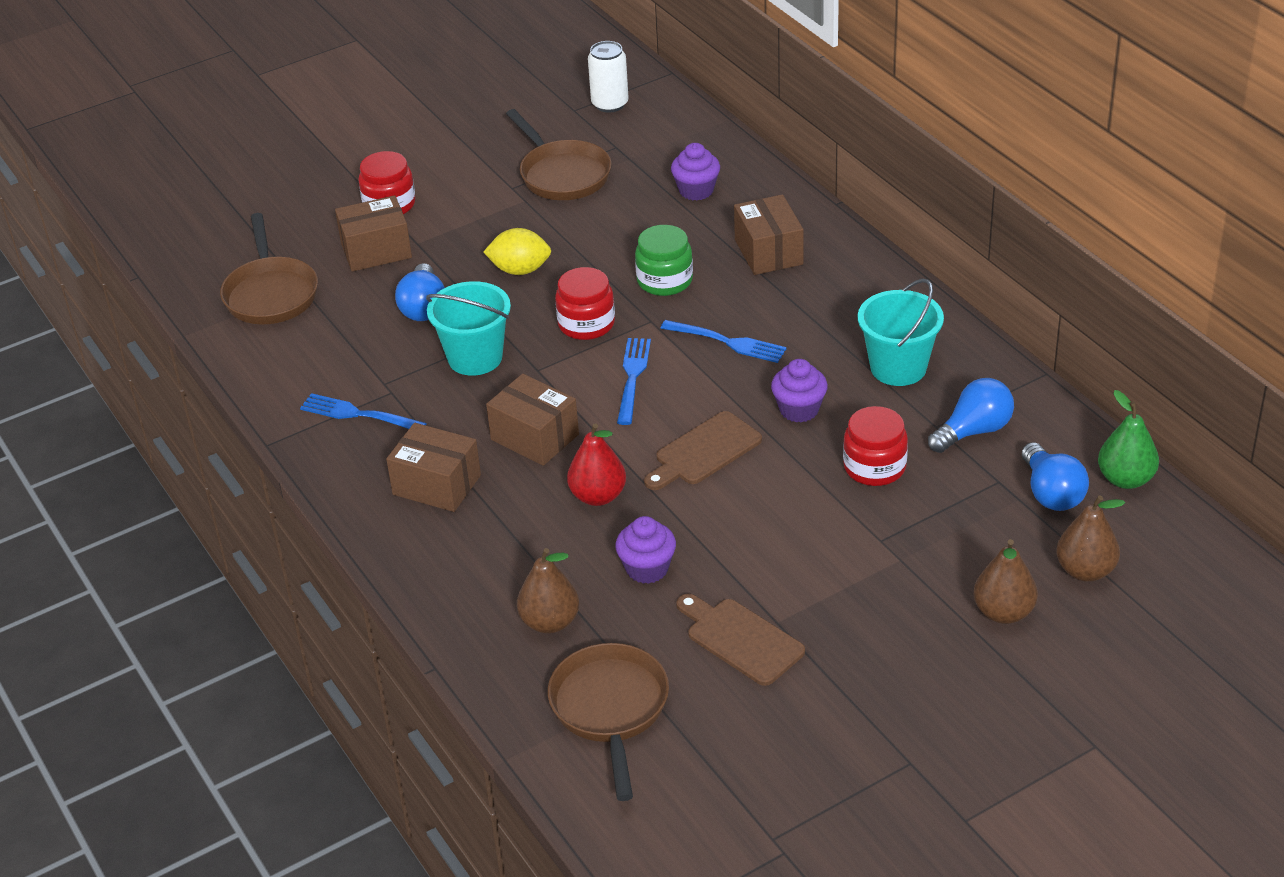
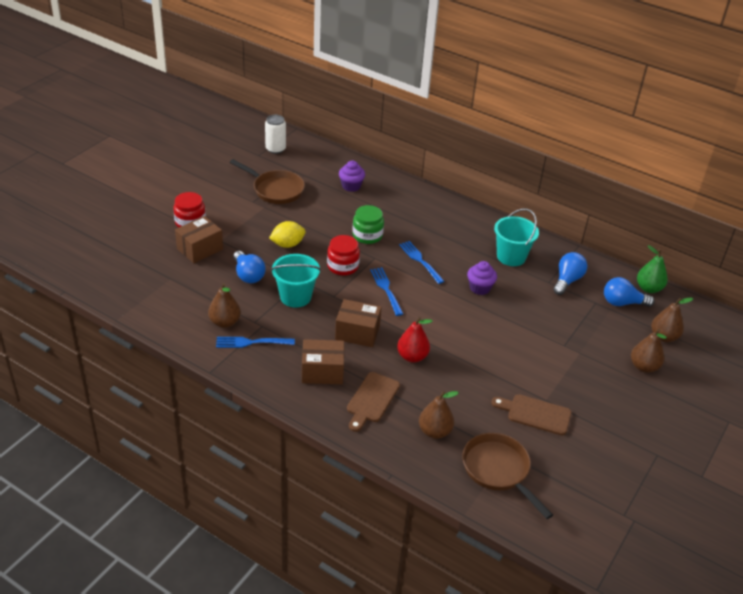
camera: 30 degrees left, 0 degrees up
(271, 294) = (154, 285): brown pan -> none
(338, 374) = (225, 322): none -> brown pear
(647, 568) = (464, 389): purple cupcake -> none
(704, 452) = (449, 320): brown cutting board -> brown cutting board (372, 400)
(726, 342) = (420, 261): blue fork -> blue fork turned 120 degrees counterclockwise
(768, 252) = (409, 211): brown box -> none
(874, 467) = (535, 309): red jar -> none
(1051, 493) = (622, 303): blue light bulb -> blue light bulb turned 135 degrees clockwise

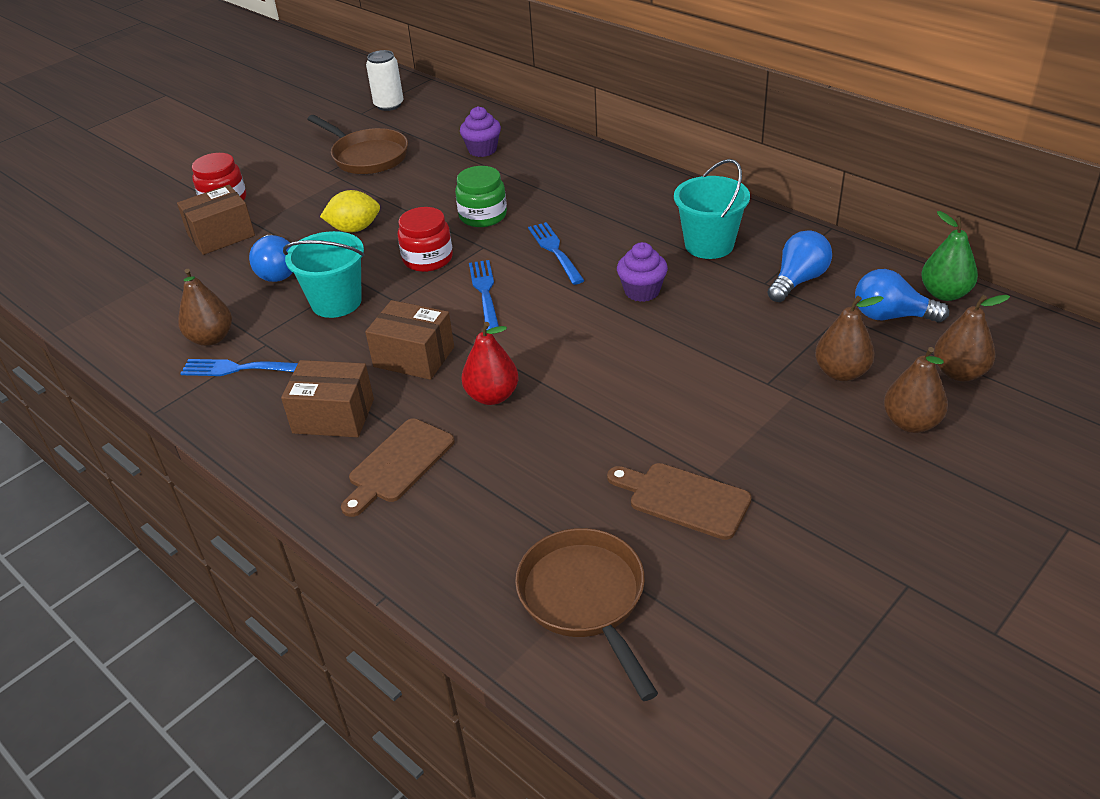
camera: 15 degrees right, 0 degrees up
(435, 431) = (489, 523): brown pear -> brown pear (841, 373)

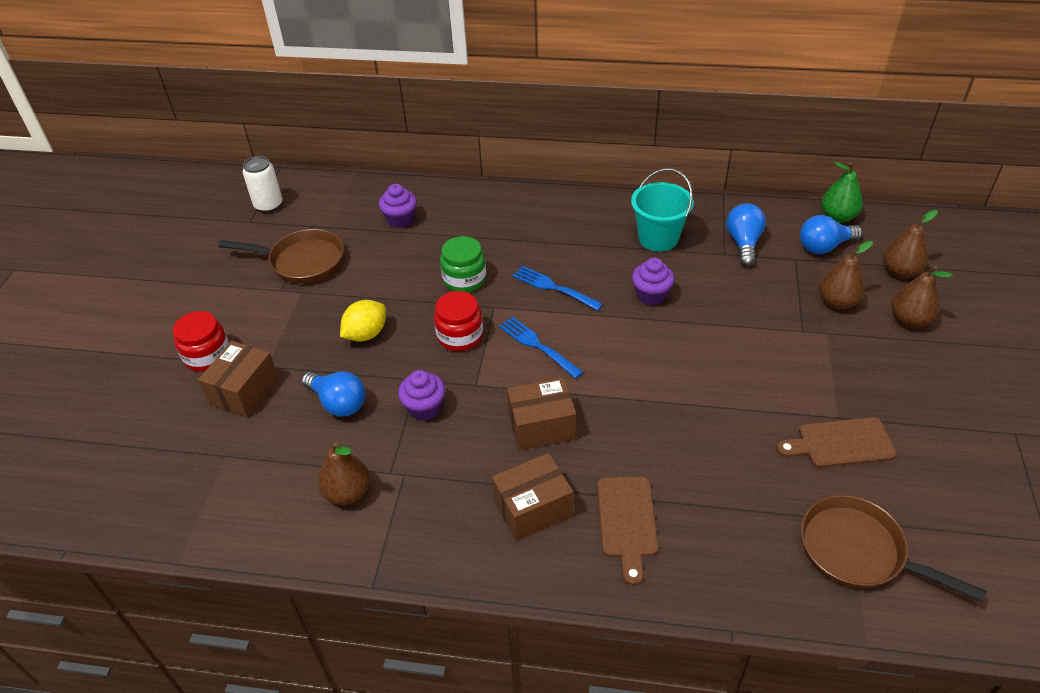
camera: 35 degrees left, 5 degrees up
(240, 368) = (406, 507): blue fork -> none
(336, 302) = (424, 408): turquoise bucket -> purple cupcake
(492, 396) = (635, 430): red pear -> none

